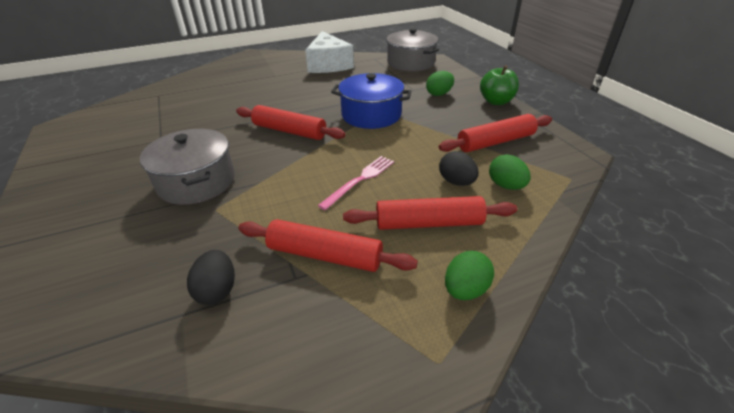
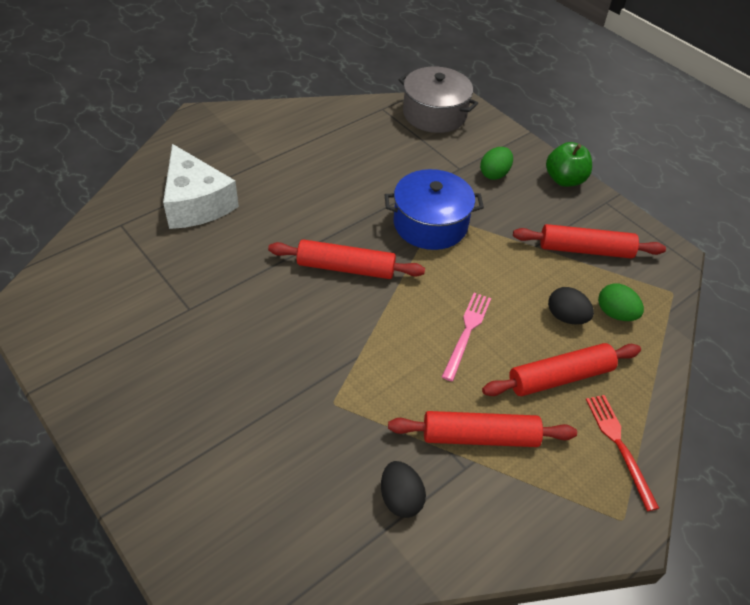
camera: 20 degrees left, 10 degrees up
(196, 182) = (285, 368): grey pot -> none
(328, 64) = (326, 129): white cheese -> white cheese (196, 203)
(465, 290) = (619, 446): green egg -> red fork
(495, 142) = (585, 250): red rolling pin -> red rolling pin turned 45 degrees clockwise

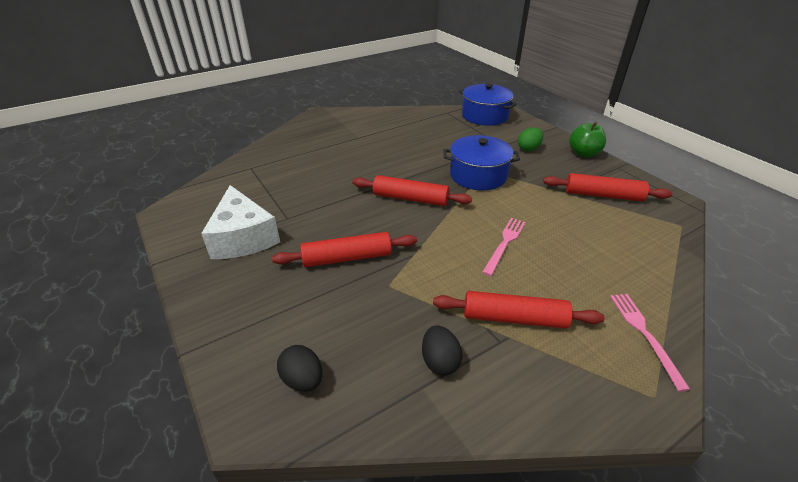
camera: 10 degrees right, 10 degrees down
(196, 203) = (306, 158): white cheese -> white cheese (243, 237)
(434, 114) = (484, 116): grey pot -> blue pot
(560, 377) = (585, 279): red rolling pin -> red rolling pin (347, 258)
(566, 317) = (589, 237): black egg -> black egg (303, 380)
(615, 313) = (632, 237): green egg -> none
(619, 446) = (644, 334): red fork -> pink fork

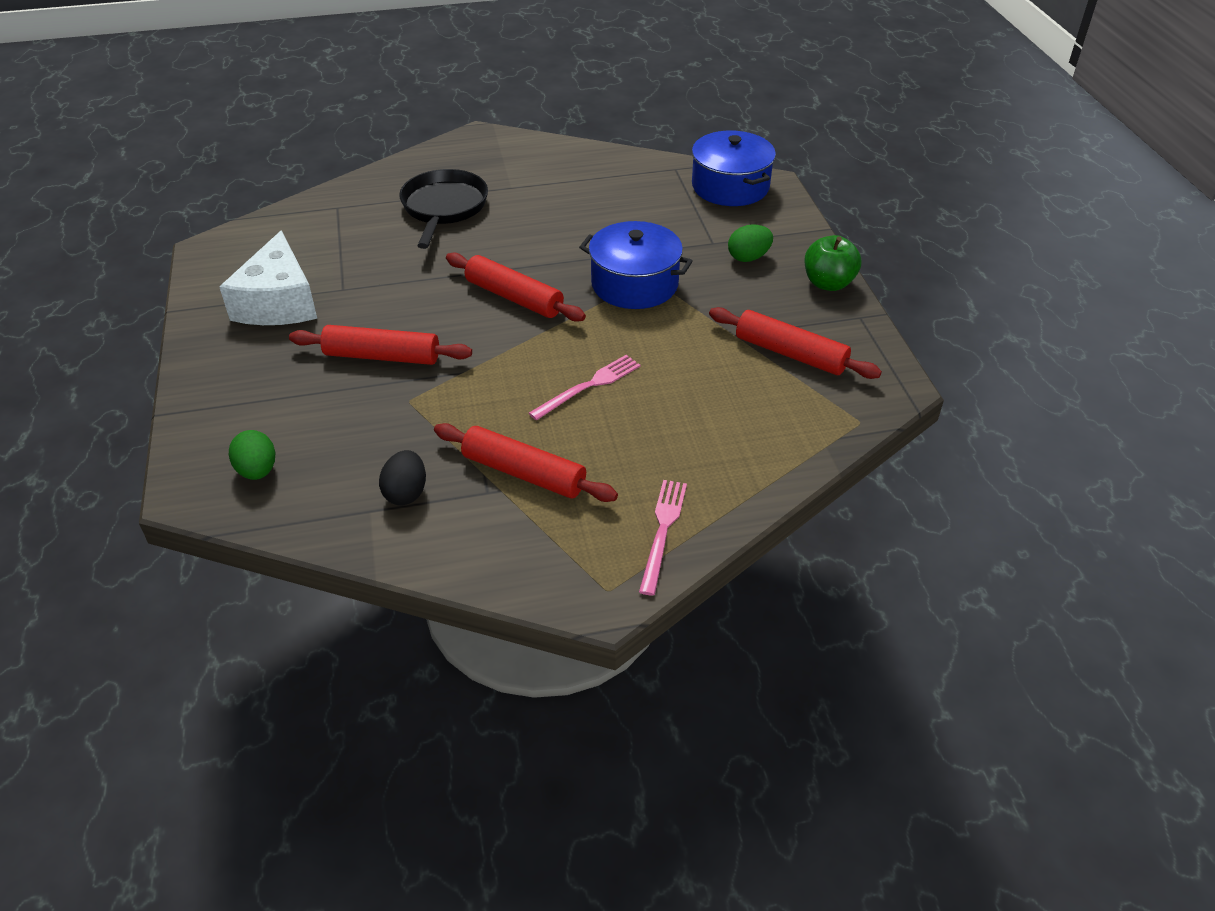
camera: 20 degrees right, 5 degrees up
(303, 380) = (257, 471): black egg -> green egg
(324, 155) = (443, 208): none -> black pan

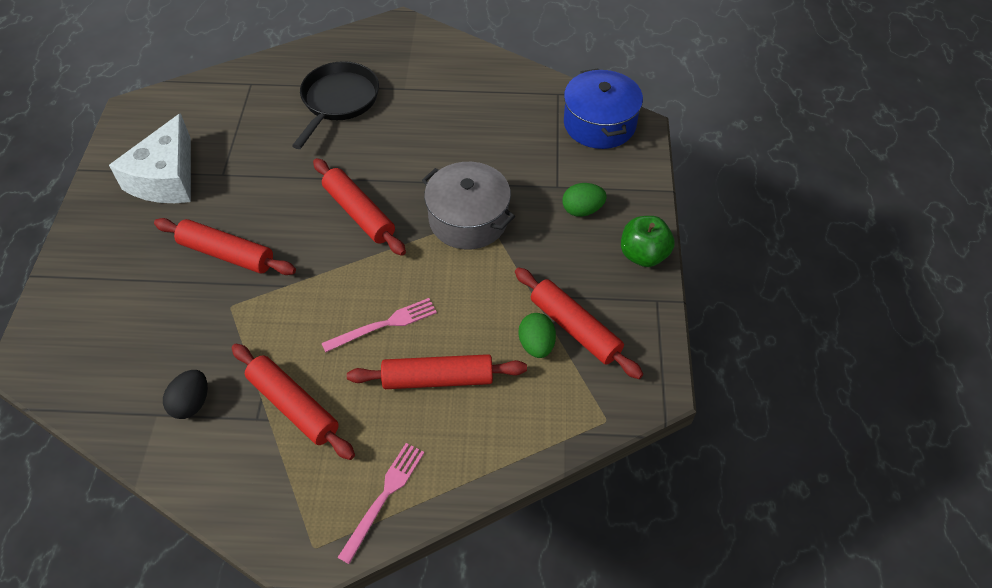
camera: 15 degrees right, 10 degrees up
(257, 471) = (86, 352): green egg -> green egg (536, 345)
(634, 284) = (468, 219): blue pot -> grey pot
(670, 421) = (438, 379): none -> red rolling pin

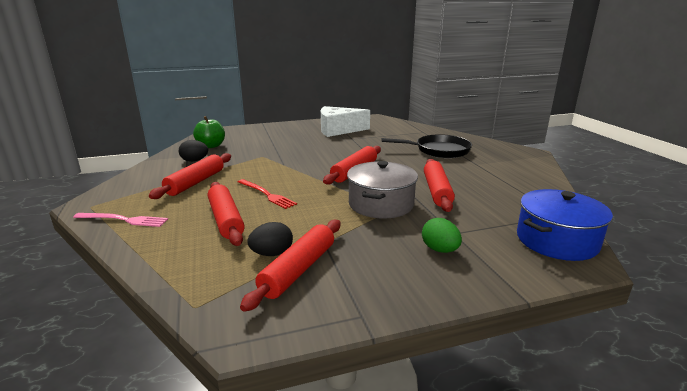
camera: 70 degrees right, 30 degrees down
(227, 254) = (297, 149): red rolling pin -> red rolling pin (437, 191)
(384, 325) = (266, 194): pink fork -> red fork
(536, 345) = (272, 254): green egg -> black egg
(643, 255) = (416, 296): green apple -> green apple (211, 146)

